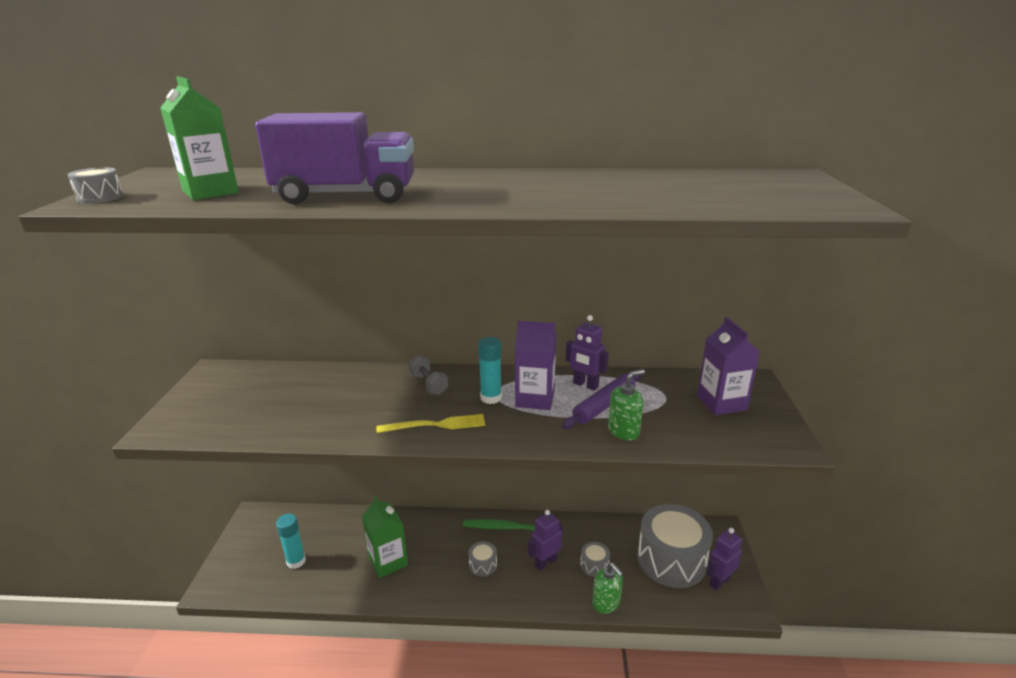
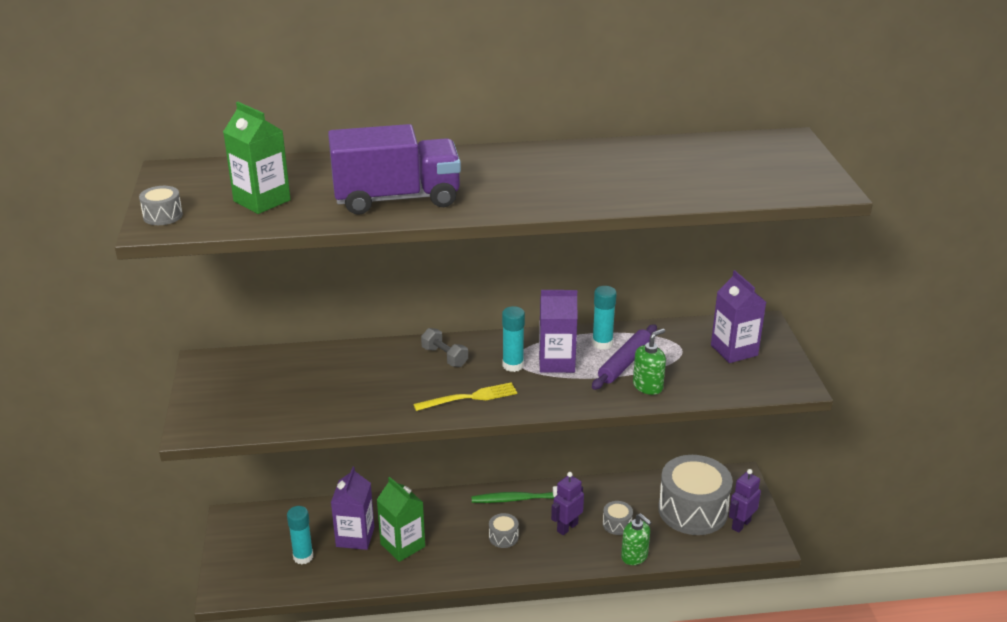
camera: 10 degrees left, 5 degrees up
(349, 547) = (355, 537): none -> purple carton
(585, 385) = (602, 343): purple robot -> turquoise glue stick

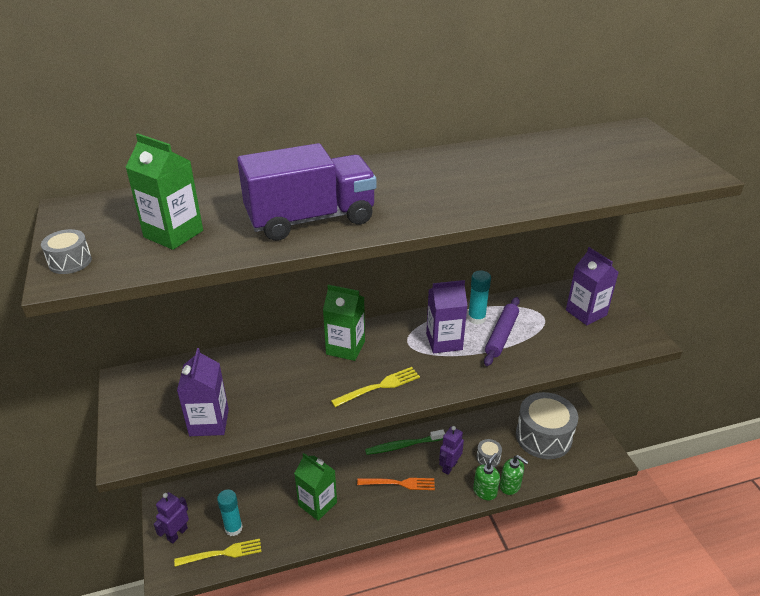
camera: 10 degrees left, 5 degrees up
(286, 579) = (223, 553): none -> yellow fork
(355, 537) = (275, 501): purple carton -> purple carton (209, 422)
(444, 357) = (345, 348): grey dumbbell -> green carton
(503, 537) = (400, 483): grey drum -> orange fork
(513, 365) = (407, 349): turquoise glue stick -> none
(648, 386) = (528, 356): green soap dispenser -> green soap dispenser (485, 491)
(741, 524) = (584, 444): purple robot -> purple robot (177, 534)

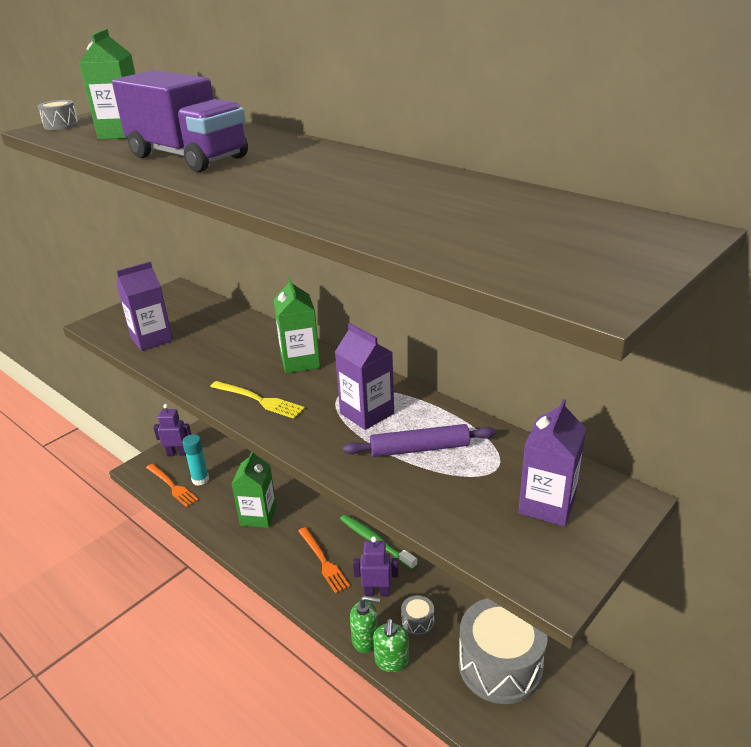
camera: 60 degrees right, 5 degrees down
(223, 553) = (173, 486): yellow fork -> orange fork
(476, 318) = (431, 421): turquoise glue stick -> none

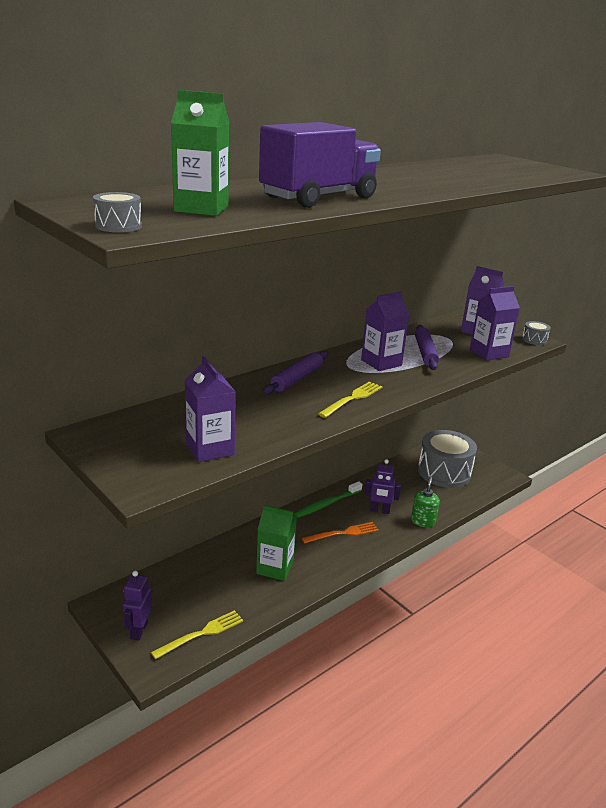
camera: 85 degrees left, 5 degrees down
(173, 486) = (202, 633): orange fork -> yellow fork
(200, 479) = (200, 609): turquoise glue stick -> none
(300, 362) = (297, 378): green carton -> purple rolling pin
(377, 592) = (379, 510): purple robot -> purple robot turned 90 degrees counterclockwise
(391, 661) = (441, 512): green soap dispenser -> none
(417, 622) = (409, 497): grey drum -> grey drum (534, 340)
(453, 516) = (489, 353): none -> purple carton

